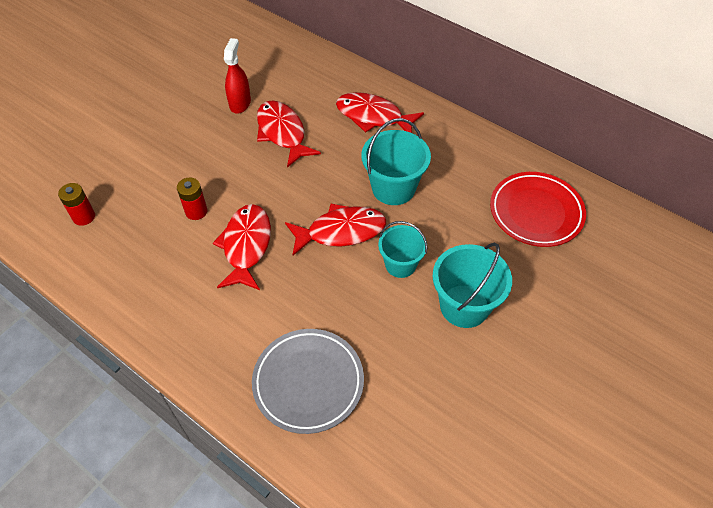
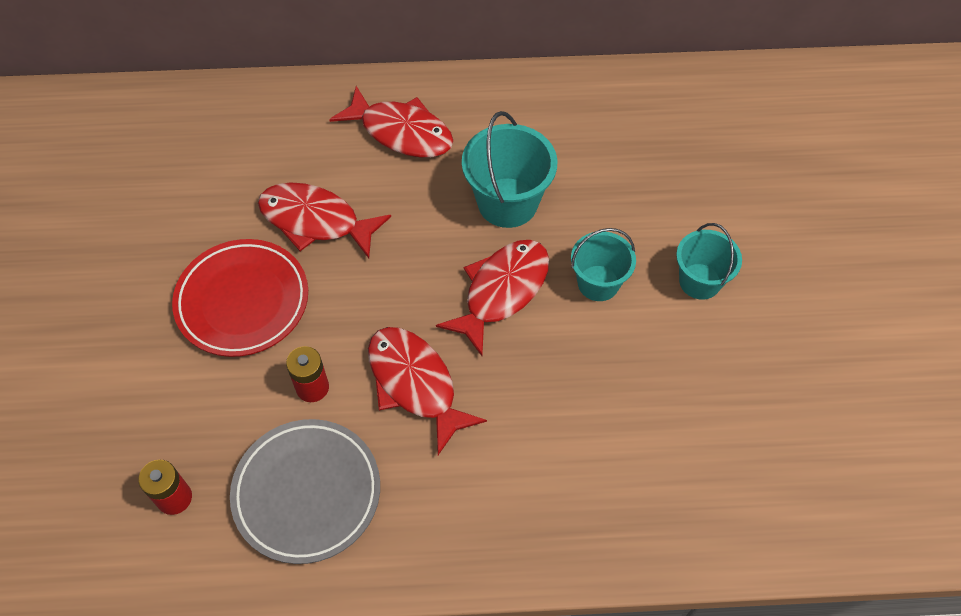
camera: 40 degrees left, 5 degrees up
(240, 103) = (222, 218): red spray bottle -> none
(308, 382) = (633, 478): grey plate -> grey plate (307, 493)
(373, 116) = (401, 132): red fish -> red fish turned 135 degrees counterclockwise
(464, 306) = (700, 281): turquoise bucket -> turquoise bucket, size x0.66
(536, 212) = (672, 132): red plate -> red plate (242, 301)

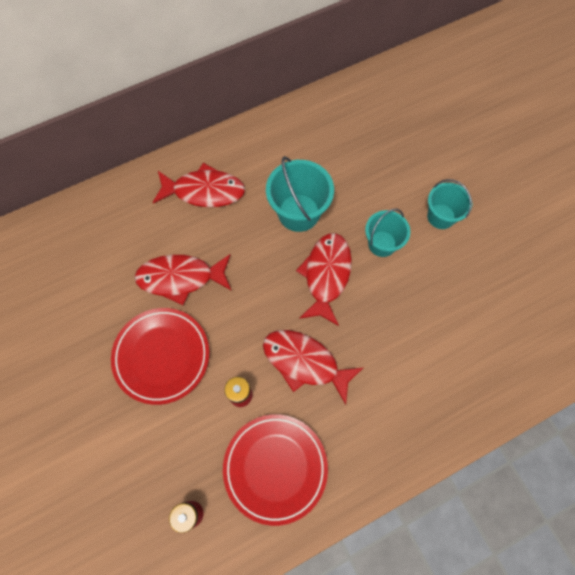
camera: 25 degrees left, 10 degrees up
(307, 493) = (275, 468): grey plate -> red plate

